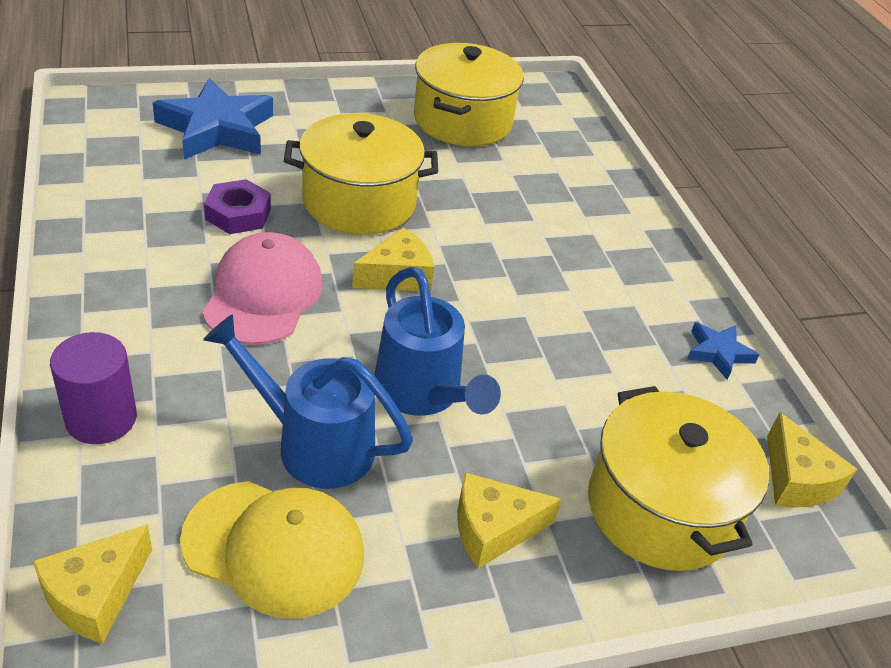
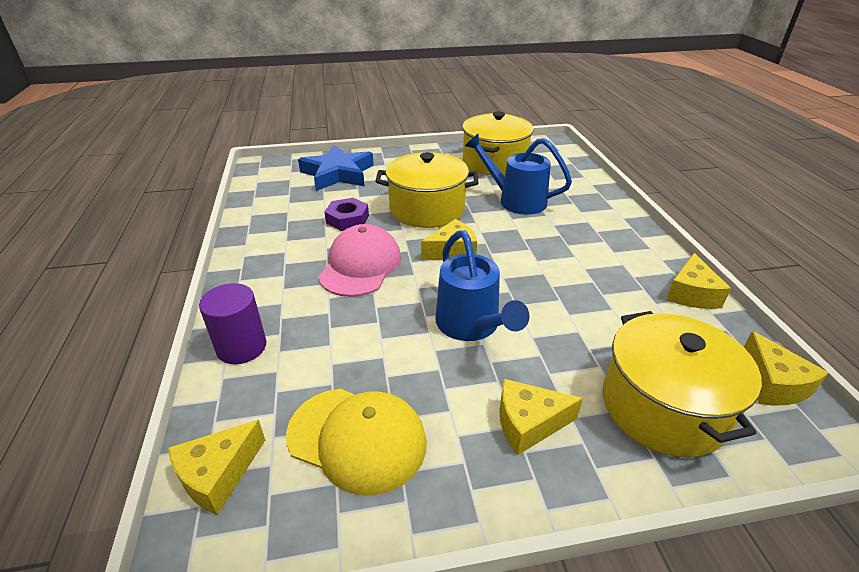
camera: 10 degrees right, 5 degrees down
(312, 443) = (390, 361): blue watering can -> blue watering can (515, 200)
(718, 353) = (691, 294): blue star -> yellow cheese

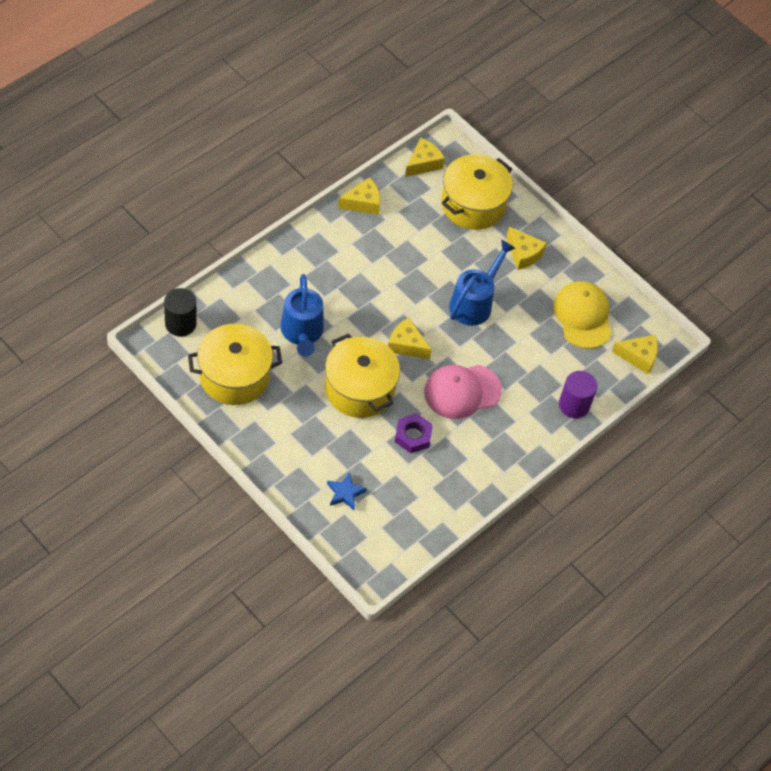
camera: 130 degrees left, 20 degrees up
(338, 174) = (345, 493): blue star -> blue star, size x0.50
(565, 156) = (180, 323): none -> black cylinder

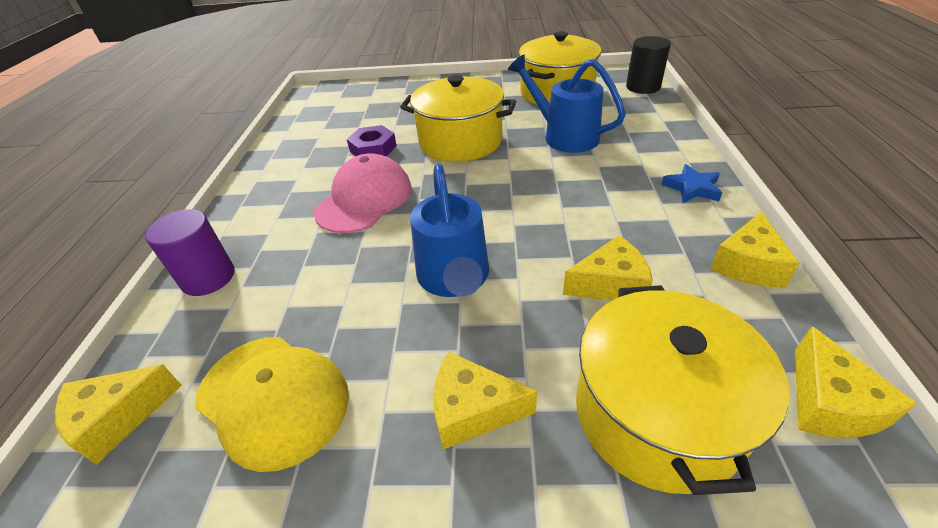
camera: 145 degrees right, 15 degrees down
(345, 493) = (384, 101): blue star -> blue star (692, 188)
(406, 345) = (469, 190): yellow cheese -> yellow cheese (610, 284)

